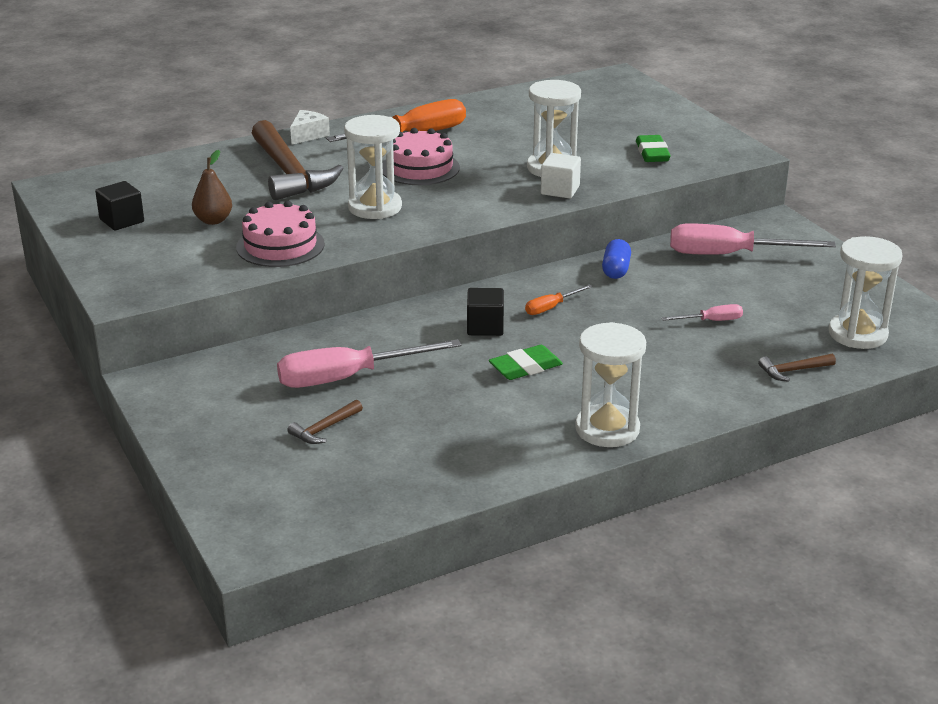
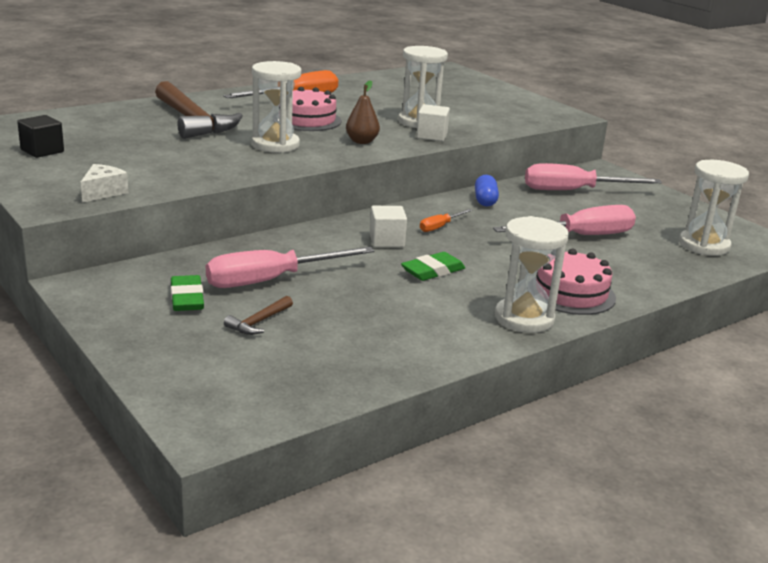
camera: 10 degrees left, 5 degrees down
(213, 220) = (129, 152): brown pear -> brown pear (362, 141)
(280, 246) = (196, 170): pink cake -> pink cake (571, 293)
(308, 135) = (204, 97): white cheese -> white cheese (103, 192)
(485, 327) = (386, 241): black cube -> white cube
(652, 153) = (497, 114): green eraser -> green eraser (187, 298)
(711, 321) = (580, 236): pink screwdriver -> pink screwdriver, size x2.11
(793, 371) = (665, 272): brown hammer -> none

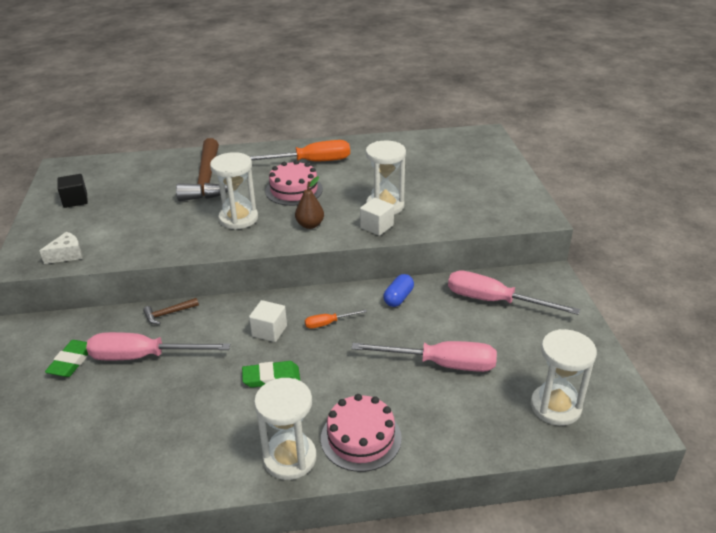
camera: 30 degrees right, 10 degrees up
(259, 322) = (93, 401): brown hammer -> brown hammer (168, 313)

